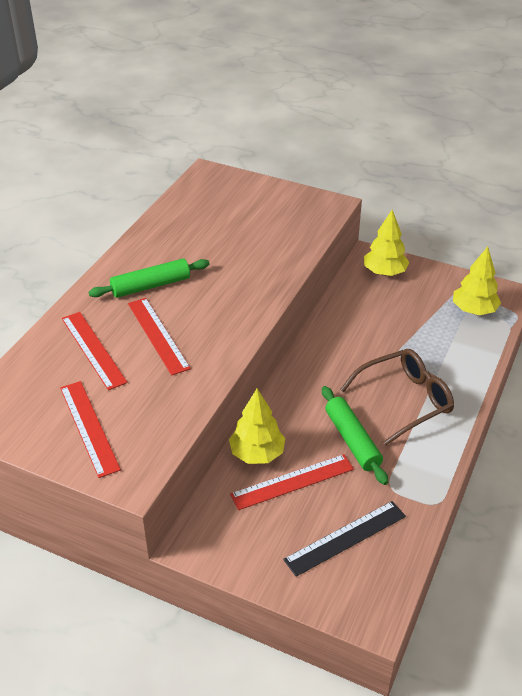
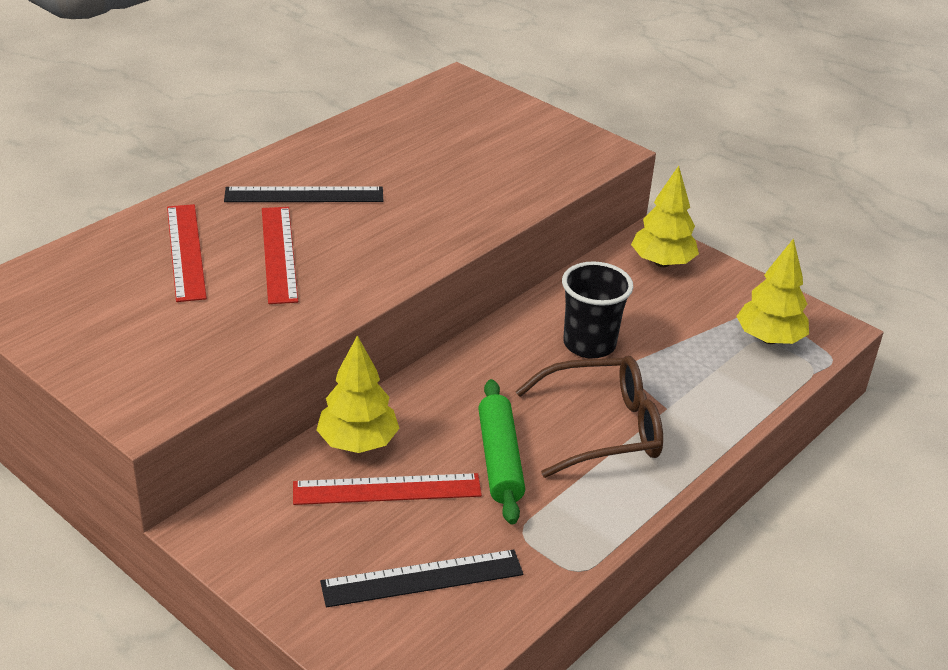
camera: 15 degrees right, 5 degrees down
(89, 427) = (126, 339): red ruler -> none
(151, 286) = (304, 195): green rolling pin -> black ruler
(368, 343) = (589, 344): none -> black cup

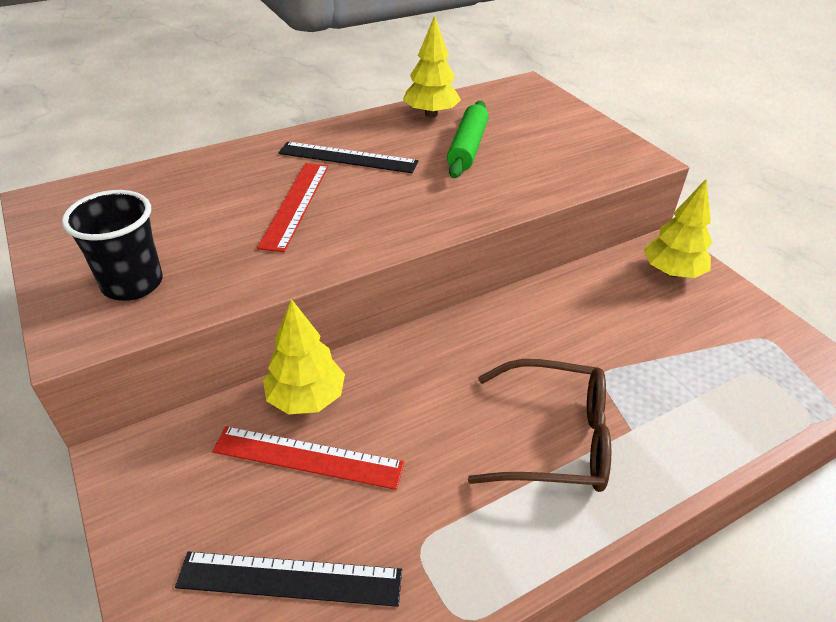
camera: 20 degrees right, 5 degrees up
(186, 251) = (220, 190): red ruler -> none
(500, 460) = (433, 450): green rolling pin -> green rolling pin (467, 147)
(589, 344) = (572, 341): black cup -> black cup (133, 284)
(769, 339) = (766, 373): yellow tree -> yellow tree (431, 114)

